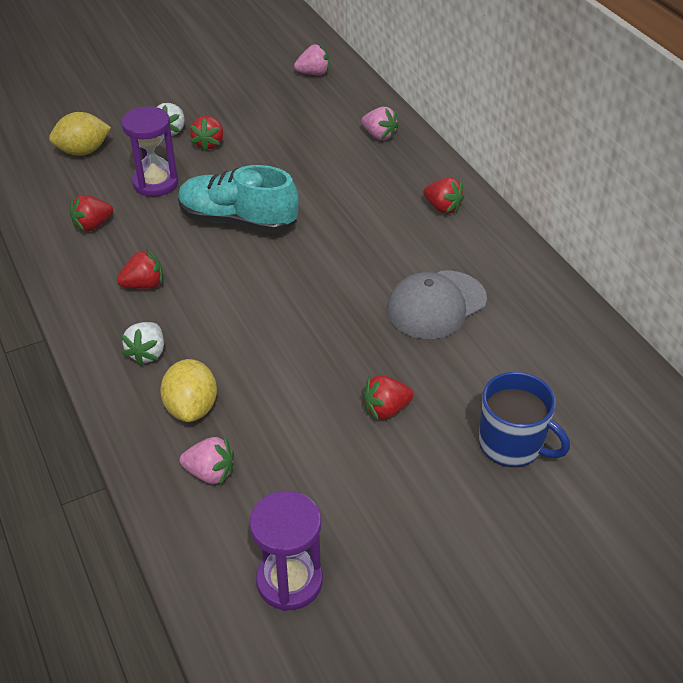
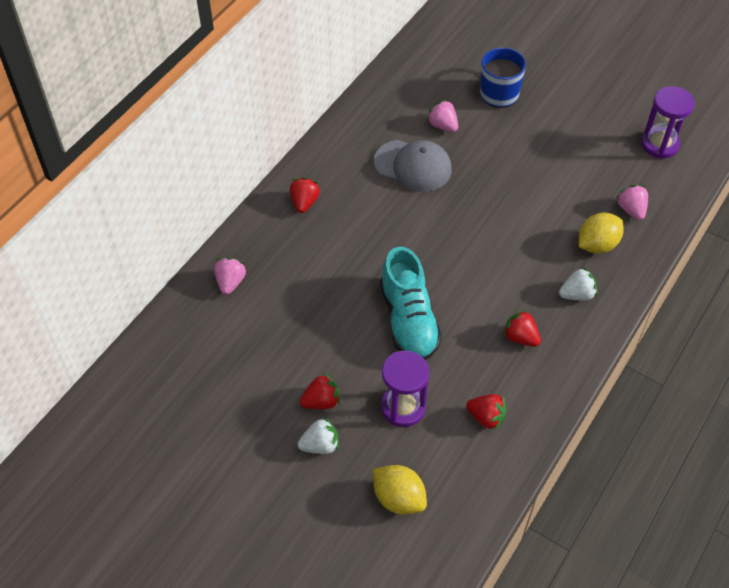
camera: 120 degrees left, 10 degrees up
(313, 73) = (152, 382): pink strawberry -> pink strawberry (443, 125)
(386, 409) = (520, 154): red strawberry -> none

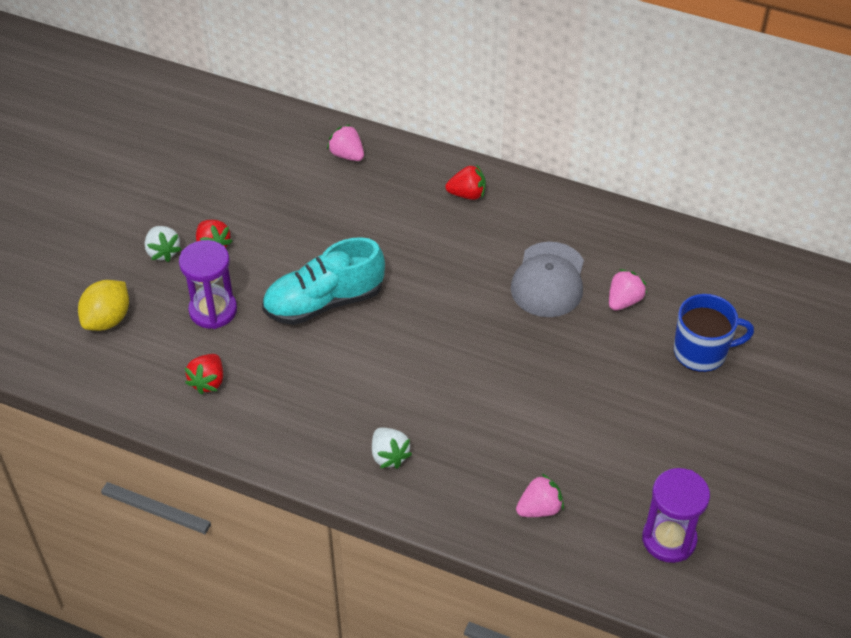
camera: 80 degrees right, 5 degrees down
(230, 282) = (347, 155): pink strawberry -> pink strawberry turned 135 degrees counterclockwise
(520, 337) = (317, 404): red strawberry -> none
(597, 245) = (471, 473): yellow lemon -> none

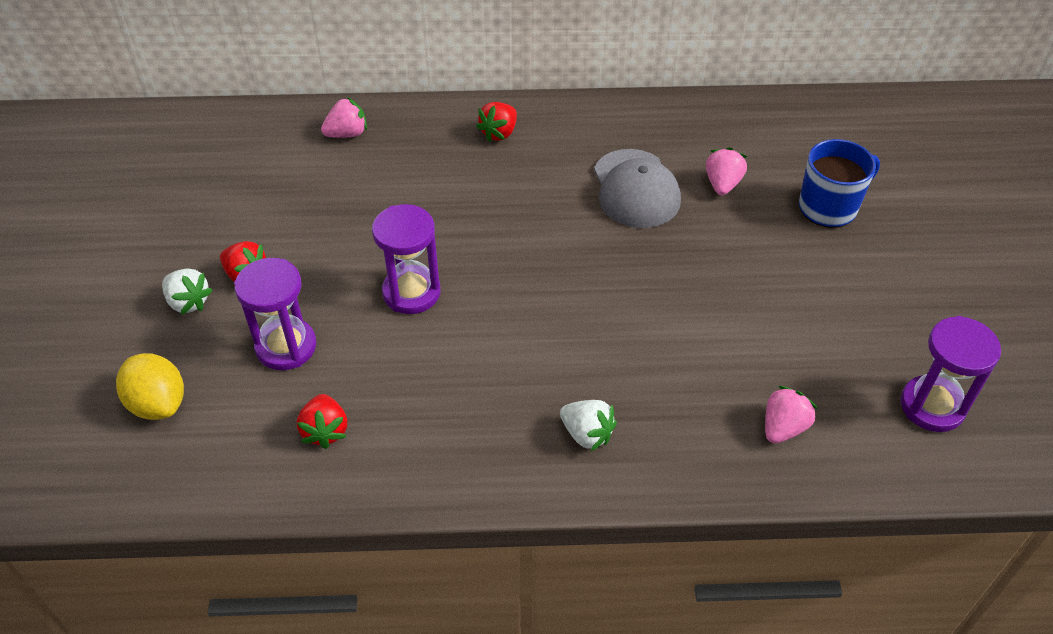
camera: 25 degrees left, 0 degrees up
(107, 319) = (158, 403): yellow lemon -> yellow lemon turned 45 degrees counterclockwise
(324, 302) = (411, 292): turquoise shoe -> purple hourglass
(347, 155) = (347, 134): pink strawberry -> pink strawberry turned 135 degrees clockwise
(467, 194) = (499, 133): red strawberry -> red strawberry turned 150 degrees clockwise

